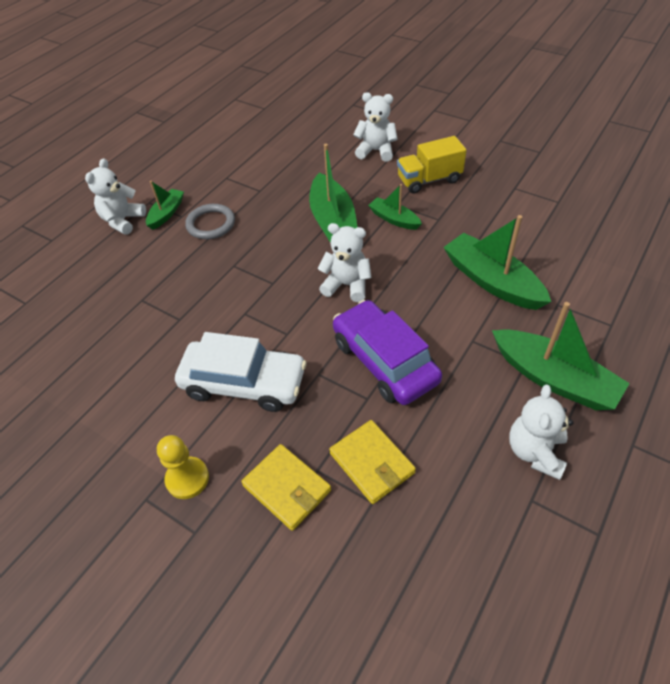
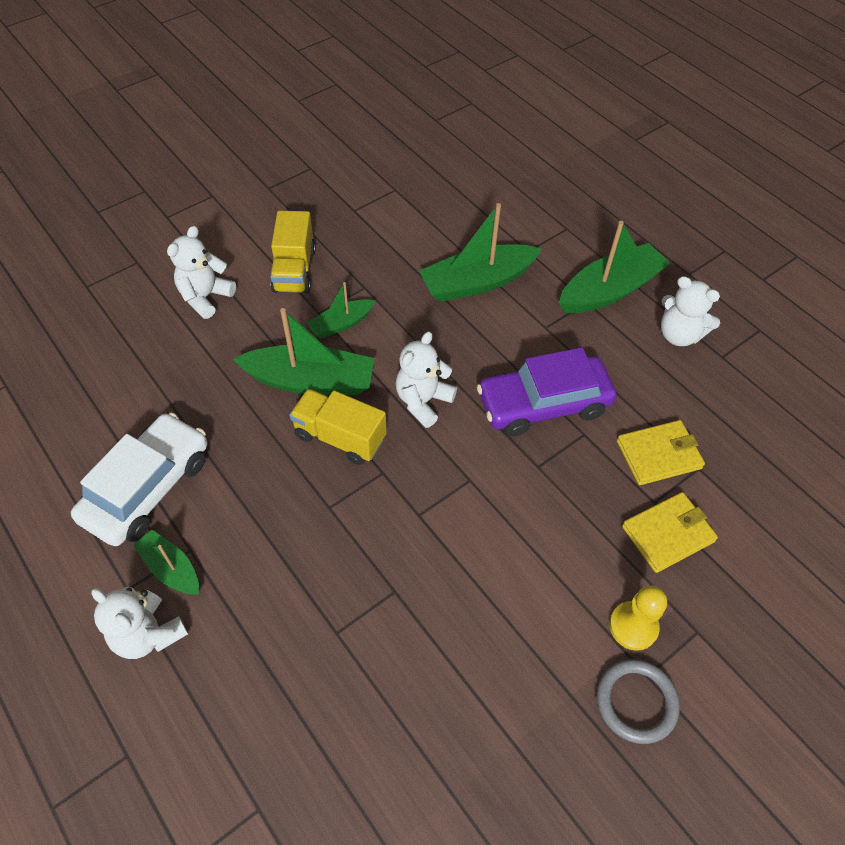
camera: 75 degrees left, 5 degrees up
(211, 224) = (231, 515): grey ring -> grey ring (636, 702)
(244, 383) = (524, 541): white car -> white car (148, 488)
(292, 252) = (340, 437): none -> yellow truck

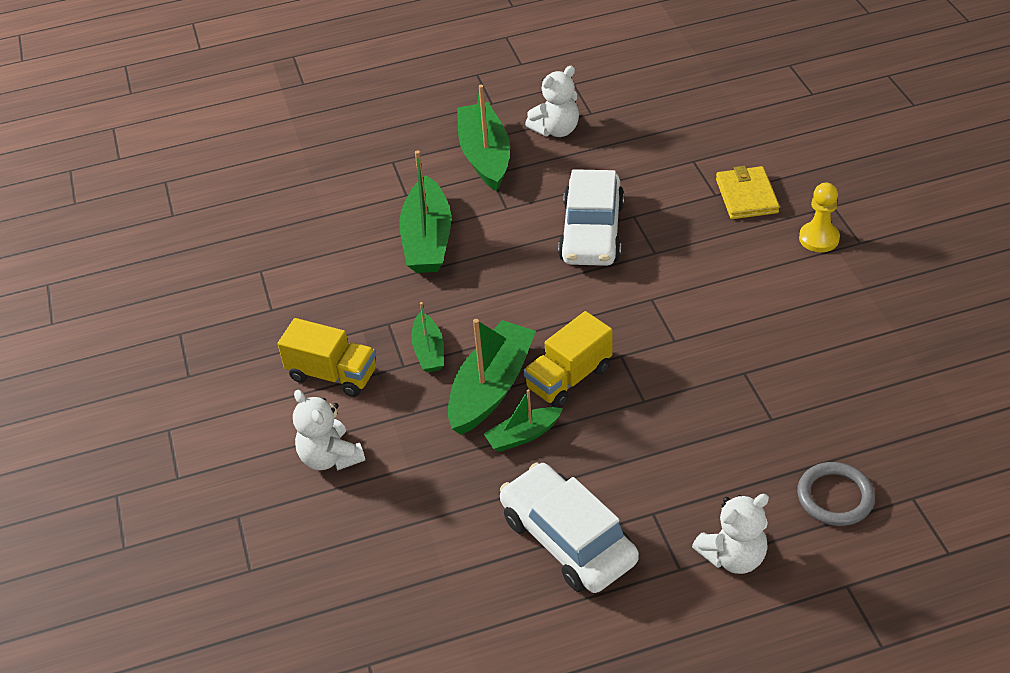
camera: 65 degrees left, 10 degrees down
(171, 568) = (669, 530): green boat -> green boat (523, 435)
(423, 401) = (553, 310): white teddy bear -> none
(543, 404) = (592, 232): purple car -> white car
(636, 702) = (879, 254): grey ring -> grey ring (835, 497)
(659, 455) = (672, 179): yellow wallet -> none

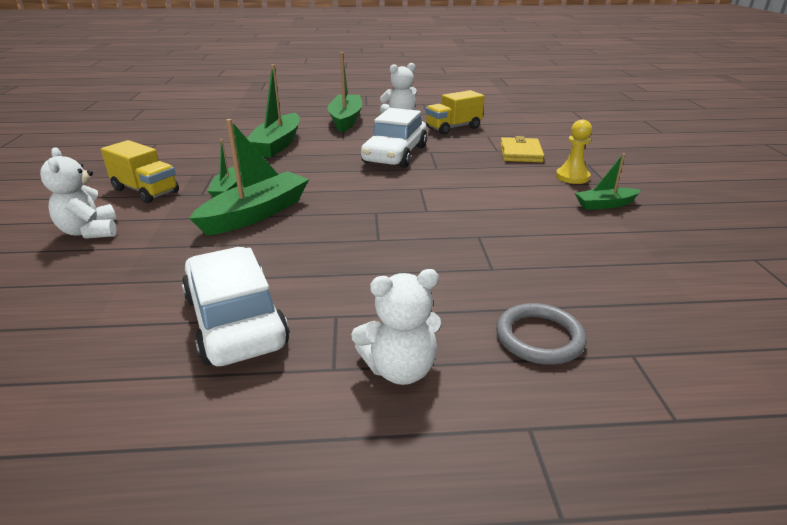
camera: 10 degrees right, 15 degrees down
(523, 435) = (257, 243): green boat -> green boat (605, 204)
(569, 378) = (323, 218): yellow truck -> yellow truck (453, 128)

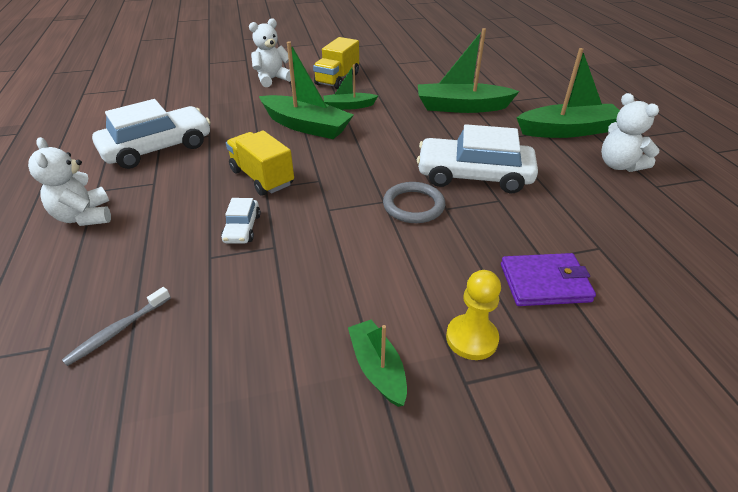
camera: 80 degrees right, 10 degrees up
(448, 251) = (242, 228): none -> white car
(453, 128) = (609, 213): yellow truck -> yellow truck (262, 178)
(521, 153) = (545, 283): yellow wallet -> purple wallet
(539, 337) = (95, 285): grey ring -> grey ring (413, 205)
(600, 313) = (118, 331): none -> grey toothbrush

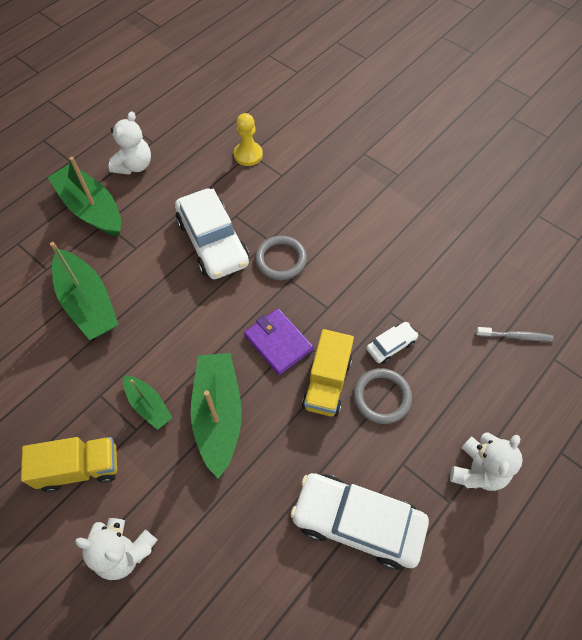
camera: 125 degrees left, 20 degrees up
(210, 199) = (381, 397): none -> grey ring
(377, 368) = (422, 208): green boat -> none
(471, 338) = (370, 182): yellow pawn -> yellow pawn (248, 155)
(545, 283) = (303, 168): purple wallet -> purple wallet (278, 342)

